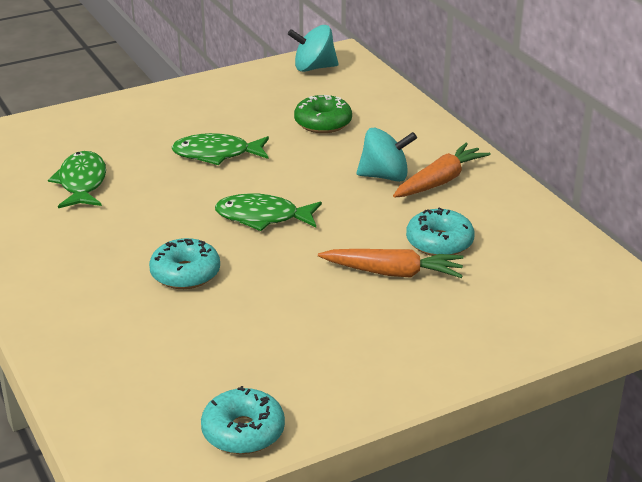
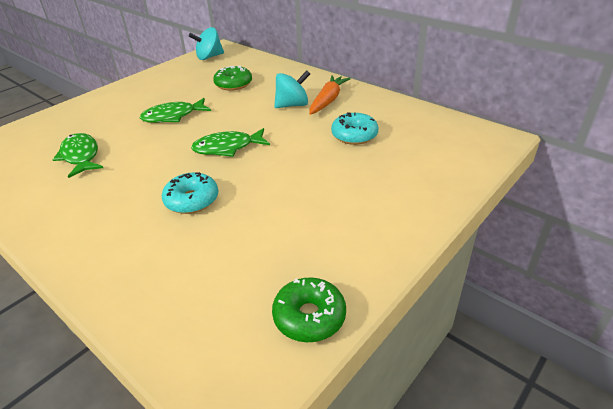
camera: 20 degrees left, 5 degrees up
(243, 432) = (309, 316): turquoise donut -> green donut
(393, 273) = (339, 161): orange carrot -> none

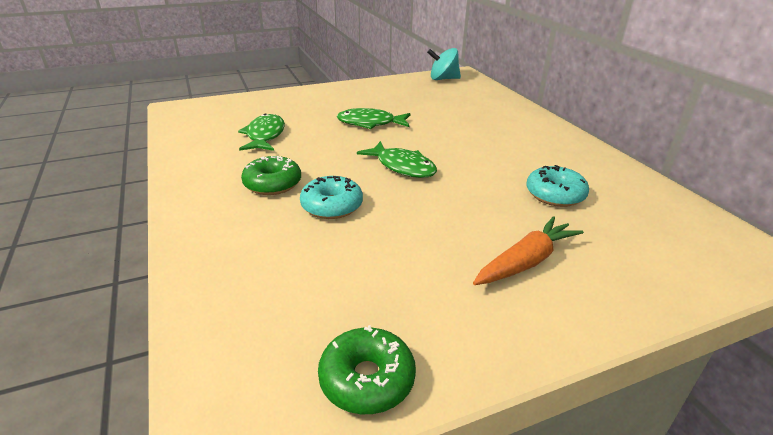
camera: 25 degrees right, 5 degrees down
(227, 148) = (402, 167): green fish -> green fish turned 150 degrees counterclockwise
(233, 84) = (450, 109): green donut -> green donut (272, 184)
(292, 105) = (501, 144): turquoise spinning top -> none
(328, 100) = (546, 150): orange carrot -> orange carrot (526, 261)

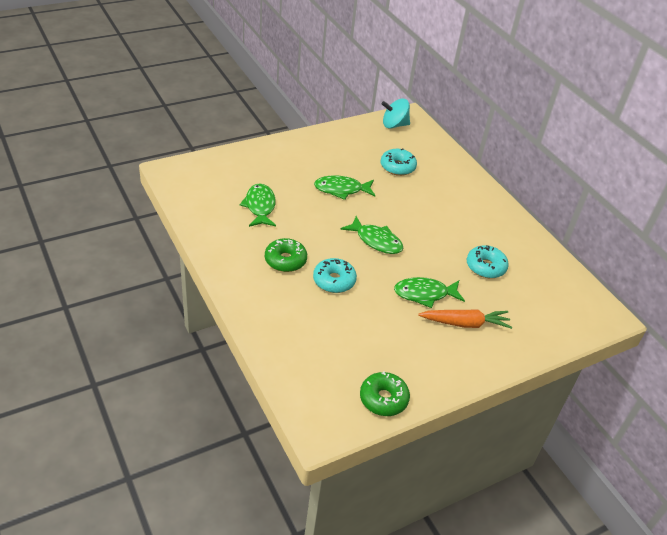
camera: 10 degrees left, 10 degrees up
(442, 107) = (397, 167): none -> turquoise donut
(463, 223) = (424, 294): none -> green fish
(526, 261) = (465, 323): orange carrot -> orange carrot turned 45 degrees clockwise

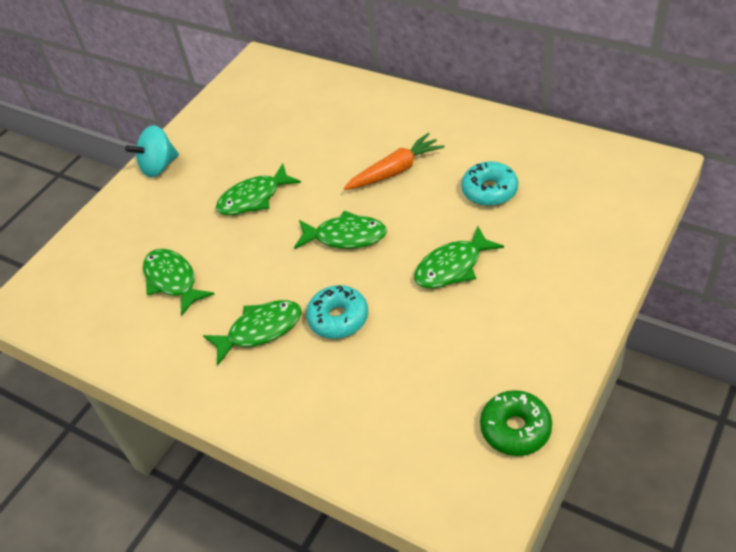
camera: 20 degrees left, 5 degrees up
(285, 260) = (260, 330): green donut -> green fish
(394, 125) = (250, 82): turquoise spinning top -> turquoise spinning top (159, 166)
(397, 167) = (296, 131): turquoise donut -> none
(465, 323) = (524, 273): orange carrot -> orange carrot (395, 171)

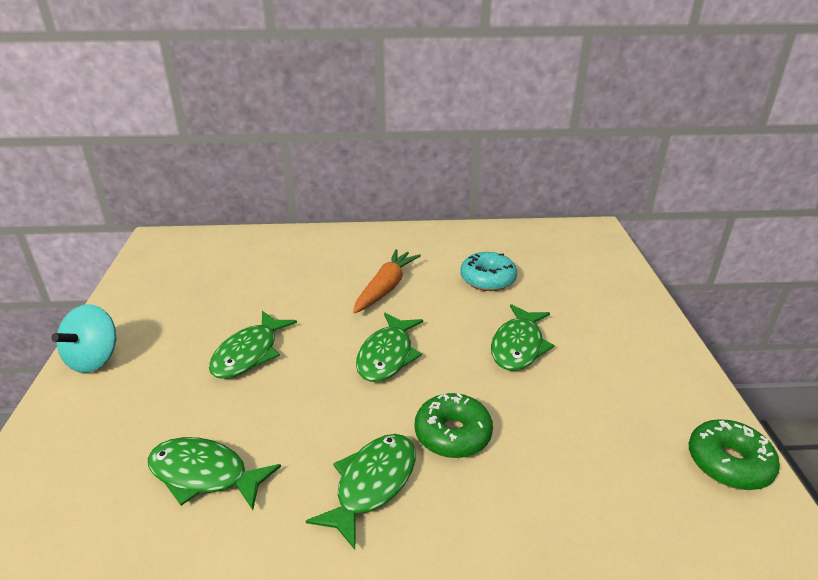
camera: 40 degrees left, 15 degrees down
(338, 318) = (453, 434): turquoise donut -> green donut
(345, 236) = (387, 356): green fish -> green fish turned 135 degrees clockwise

